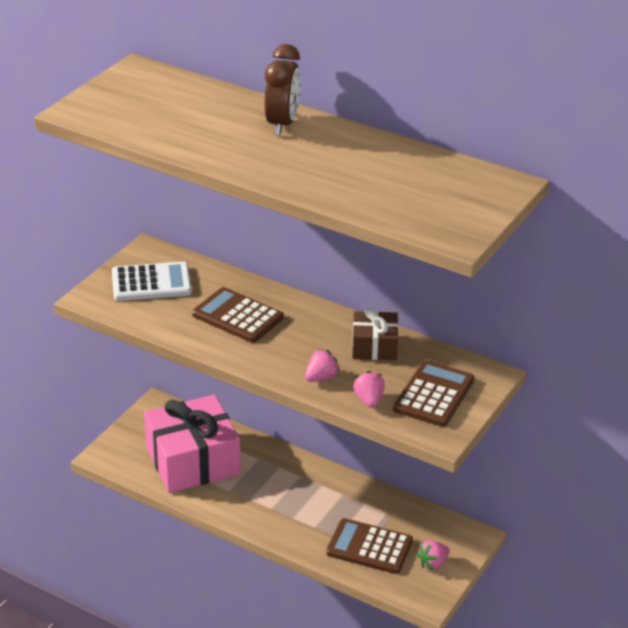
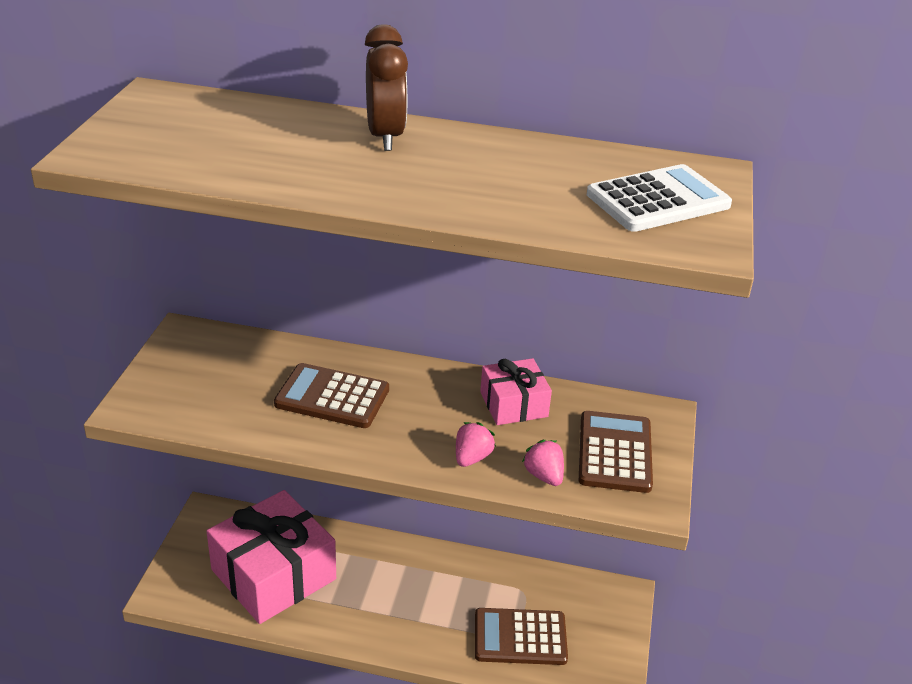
camera: 20 degrees left, 0 degrees up
(151, 283) = (204, 373): white calculator -> white calculator (658, 200)
(374, 346) = (513, 404): brown gift -> pink gift
(433, 563) = (598, 640): pink strawberry -> none

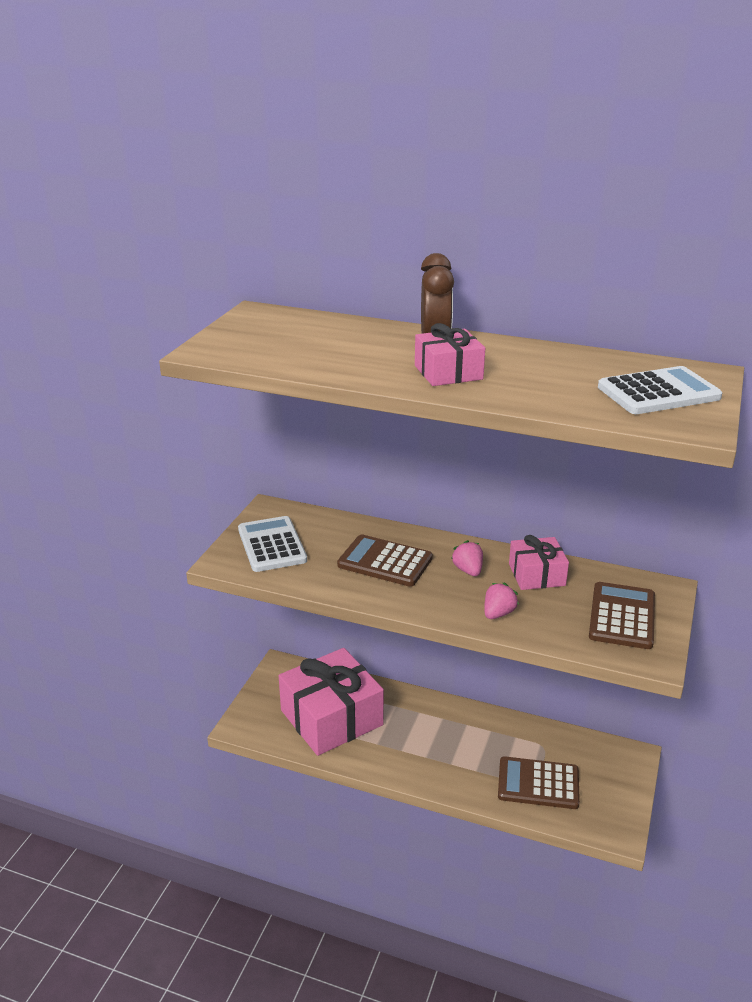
camera: 10 degrees right, 5 degrees down
(190, 381) = (272, 545): none -> white calculator
(405, 178) = (448, 372): none -> pink gift
(544, 476) = (559, 631): pink strawberry -> pink strawberry (468, 570)

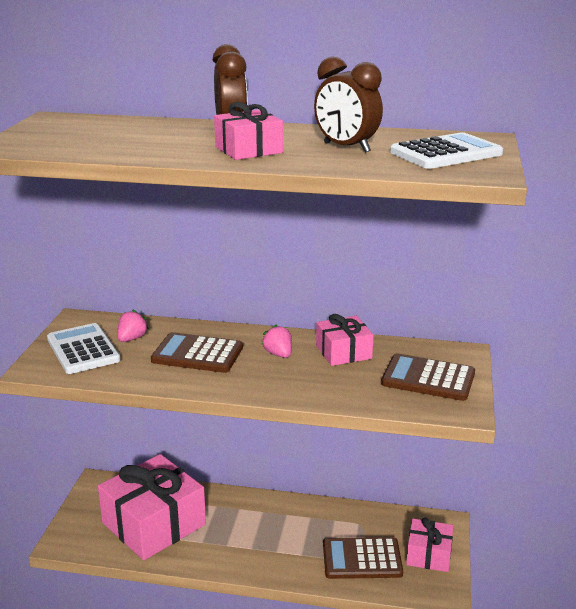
camera: 10 degrees left, 5 degrees down
(498, 613) = (313, 387): pink strawberry -> pink strawberry (132, 339)
(552, 376) = (346, 148): none -> brown clock
(609, 788) = (429, 554): none -> pink gift
(622, 616) = (428, 378): brown calculator -> brown calculator turned 75 degrees counterclockwise

